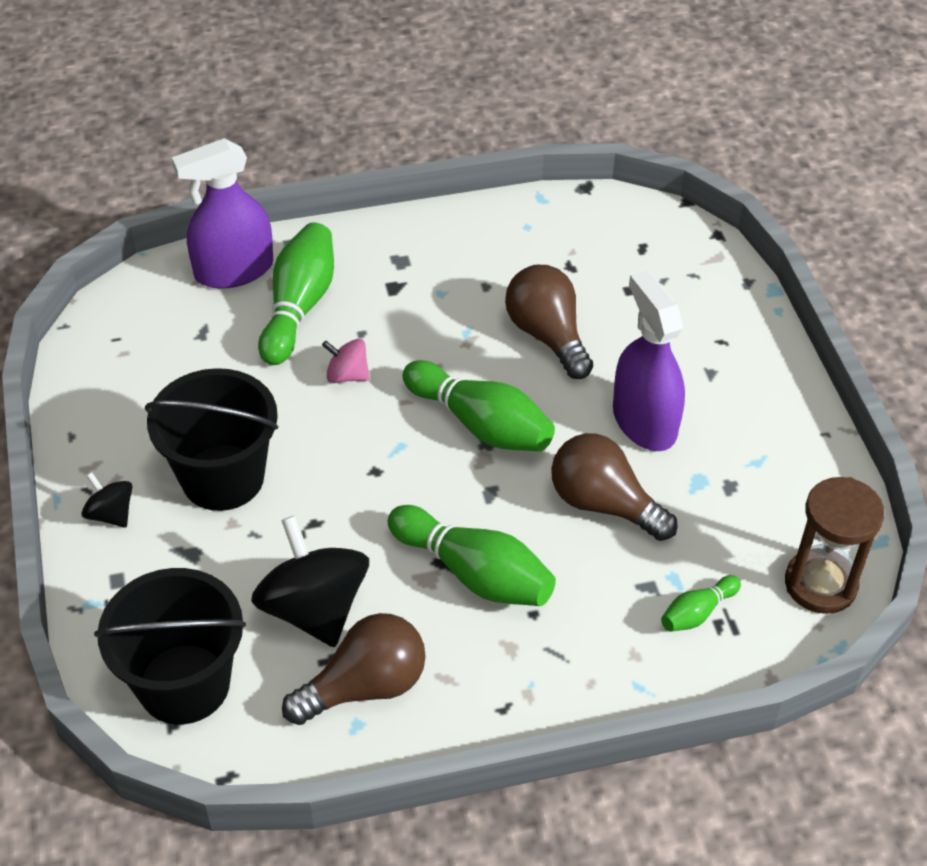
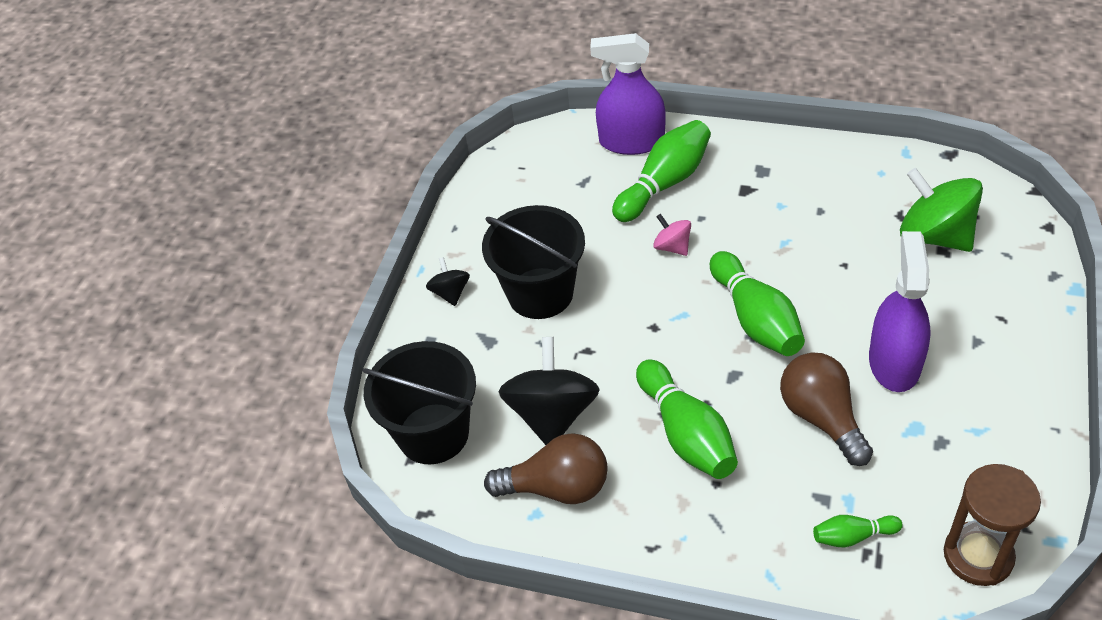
camera: 35 degrees right, 0 degrees up
(547, 335) = (849, 266): brown light bulb -> none
(615, 277) = (935, 235): none -> green spinning top

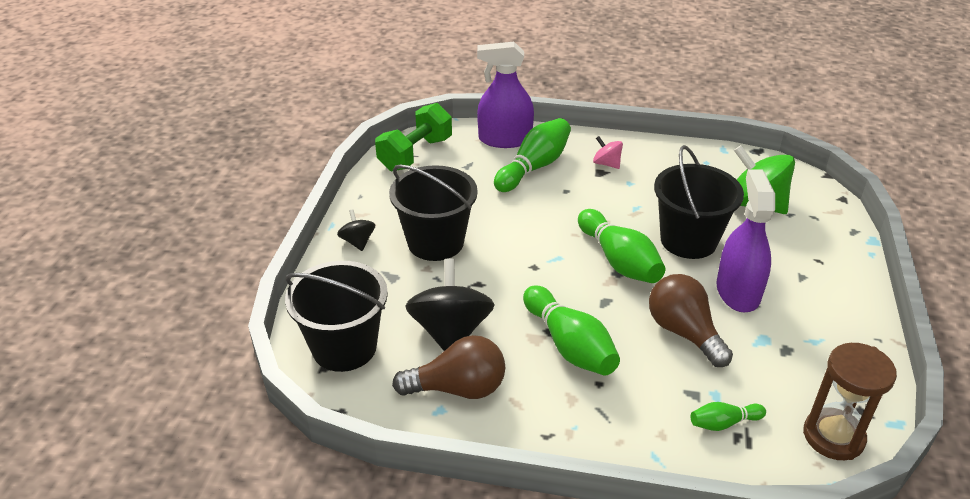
camera: 10 degrees left, 10 degrees down
(521, 165) = (415, 154): none -> green dumbbell
(672, 247) = (544, 210): pink spinning top -> pink spinning top (606, 164)
(843, 290) = (688, 240): none -> black bucket

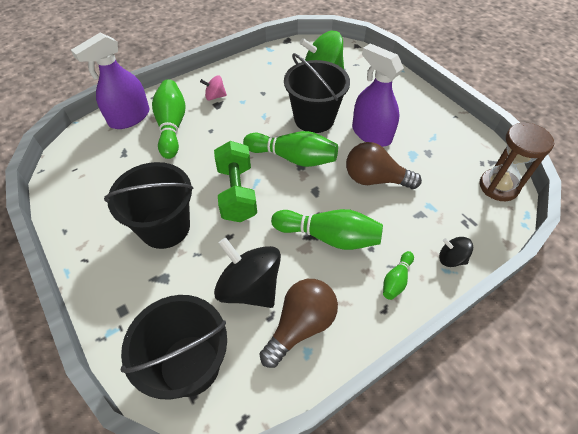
camera: 45 degrees left, 15 degrees up
(358, 242) = (104, 270): black spinning top -> black spinning top (451, 258)
(415, 154) = (73, 168): green dumbbell -> green dumbbell (237, 193)
(723, 423) = (451, 220): green bowling pin -> green bowling pin (396, 280)

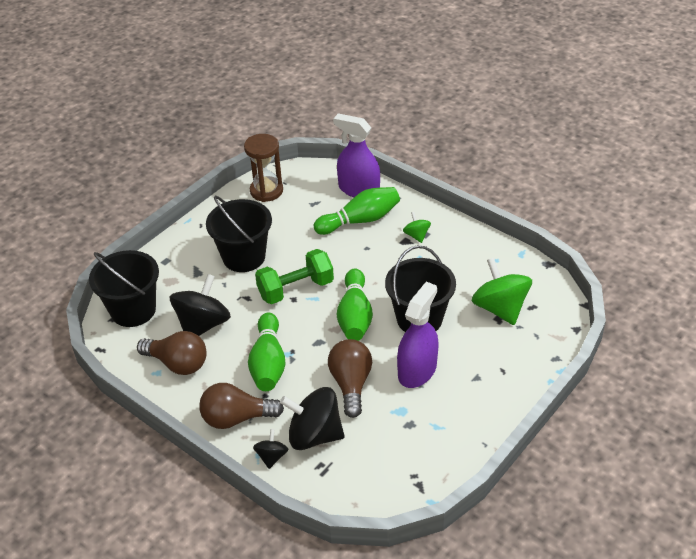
camera: 75 degrees right, 10 degrees down
(215, 96) = (416, 235): pink spinning top -> green spinning top
(396, 280) = (236, 418): green bowling pin -> brown light bulb
(429, 219) = (314, 435): none -> black spinning top
(498, 186) = (382, 492): brown hourglass -> brown hourglass (266, 191)

